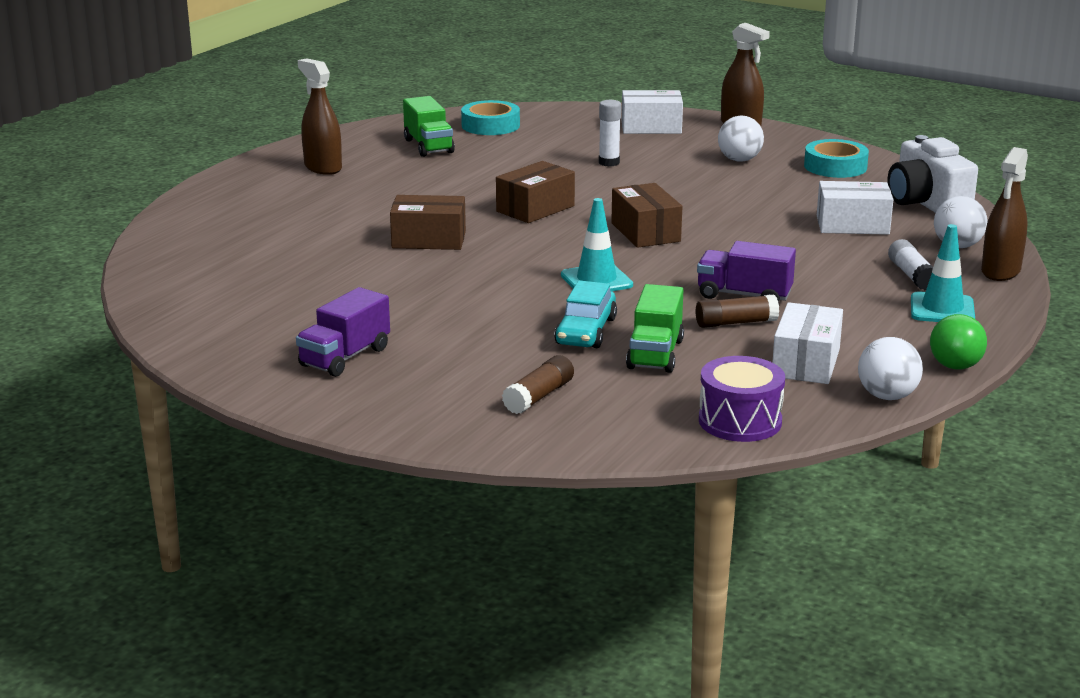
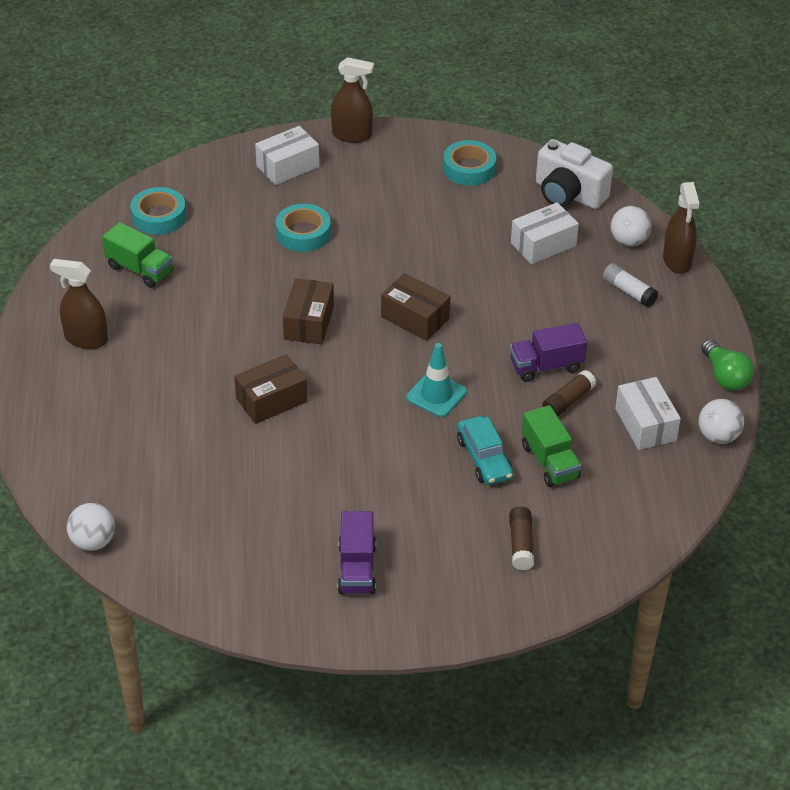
camera: 35 degrees left, 20 degrees up
(609, 162) = (303, 233): white glue stick -> turquoise tape
(739, 160) = (394, 188): white ball -> white ball (93, 542)
(740, 421) = (658, 506): purple drum -> none
(942, 309) = (676, 323): turquoise traffic cone -> none

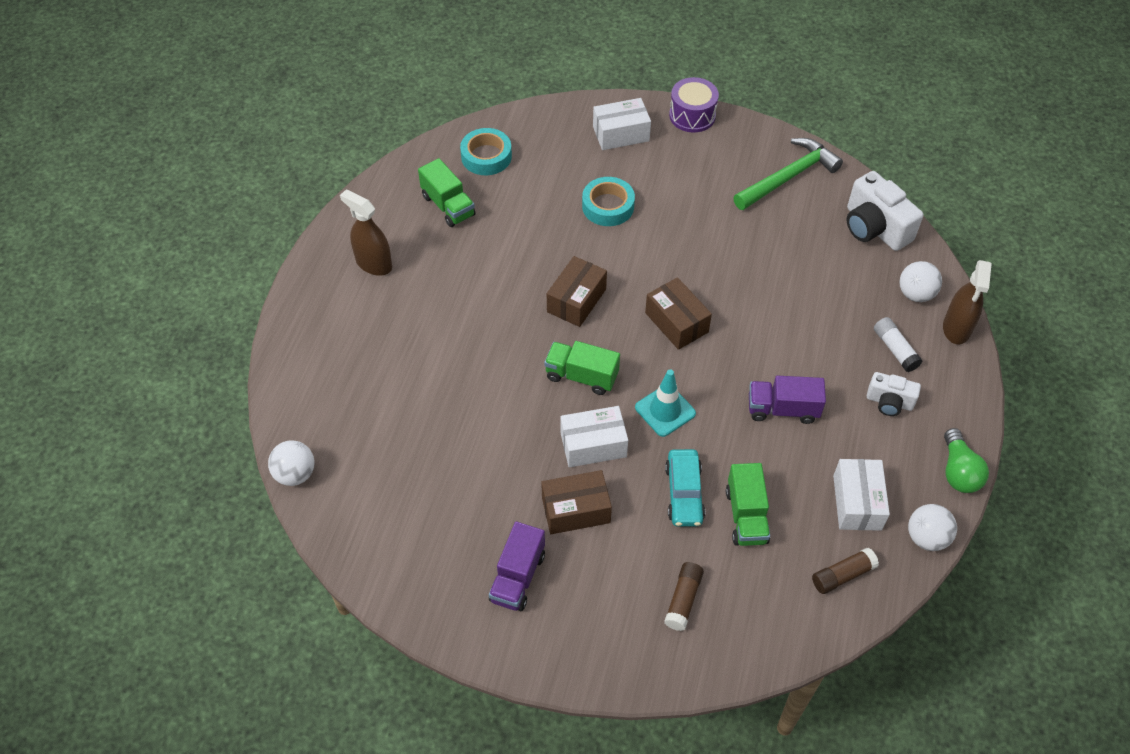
camera: 20 degrees right, 10 degrees up
(271, 400) = (510, 372): brown box -> brown box (576, 510)
(343, 386) = (581, 376): none -> green truck
(352, 135) = (692, 115): brown spray bottle -> purple drum
(469, 168) = (788, 177): turquoise tape -> green hammer
(543, 244) = (829, 276): white box -> white box (593, 445)
(568, 401) = (789, 454): brown glue stick -> brown glue stick (842, 575)
(641, 336) = (889, 402): none -> white camera

